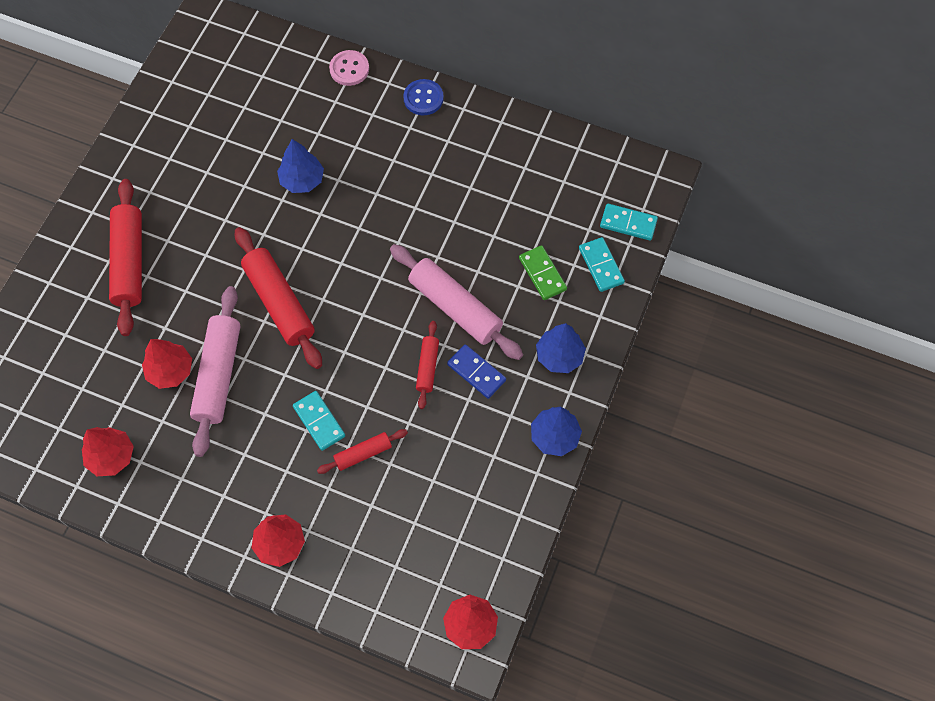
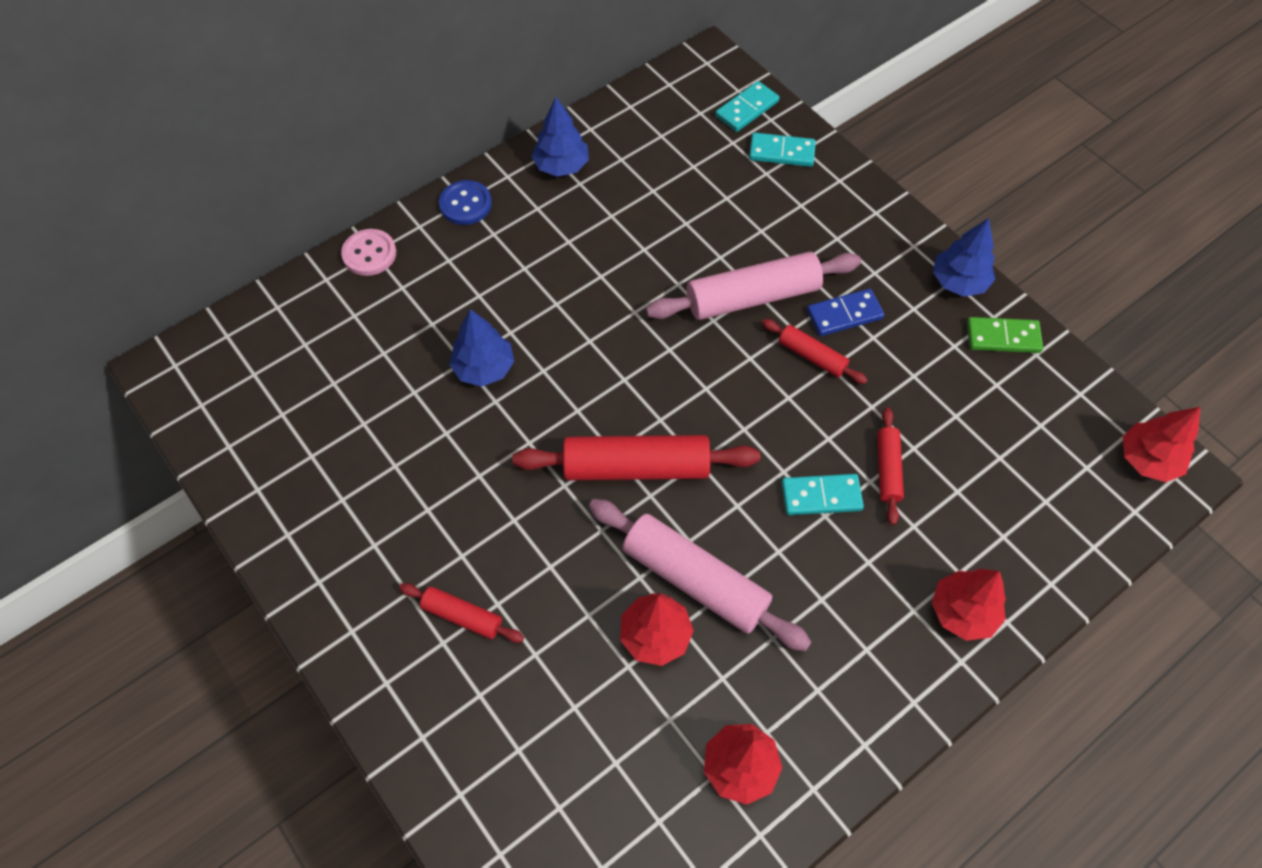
camera: 60 degrees left, 5 degrees down
(129, 262) = (462, 616): red rolling pin -> red rolling pin, size x0.53
(542, 274) = (760, 203): green domino -> green domino (1003, 337)
(559, 356) = (866, 234): blue tree -> blue tree (561, 166)

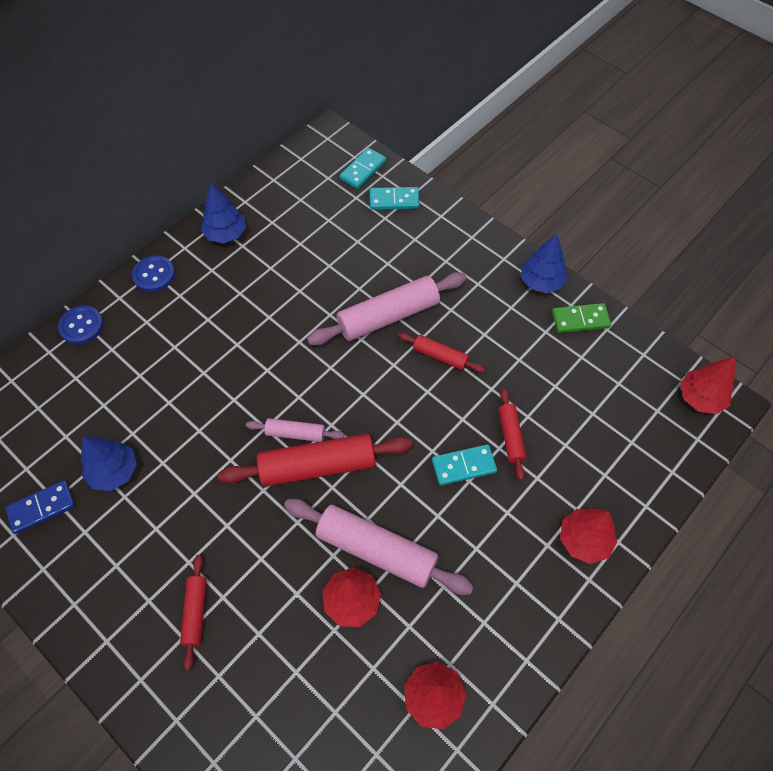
camera: 10 degrees left, 0 degrees up
(369, 254) = (81, 326): pink button -> blue button
(462, 616) = (195, 612): red rolling pin -> red rolling pin turned 75 degrees clockwise
(484, 368) = (186, 405): blue tree -> blue tree (114, 471)
(614, 423) = (295, 433): none -> pink rolling pin
(844, 315) = (460, 320): blue domino -> blue domino (42, 508)

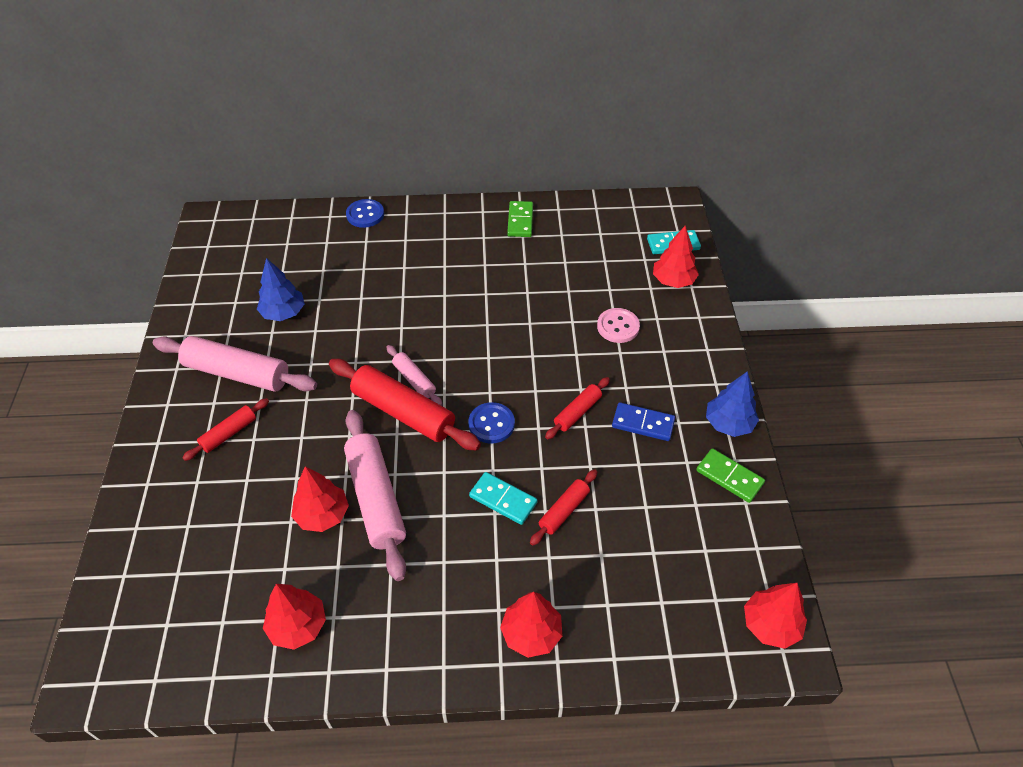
camera: 45 degrees right, 10 degrees down
(42, 508) = (223, 301): blue domino -> blue domino (643, 423)
(154, 275) = (443, 215): blue button -> blue button (491, 424)
(226, 234) = (520, 221): blue tree -> green domino
(388, 316) = (571, 355): pink rolling pin -> pink rolling pin (237, 373)
(394, 200) = (673, 281): turquoise domino -> red tree
(395, 267) = (618, 327): none -> pink button
(440, 356) = (577, 412): red rolling pin -> red rolling pin turned 60 degrees clockwise

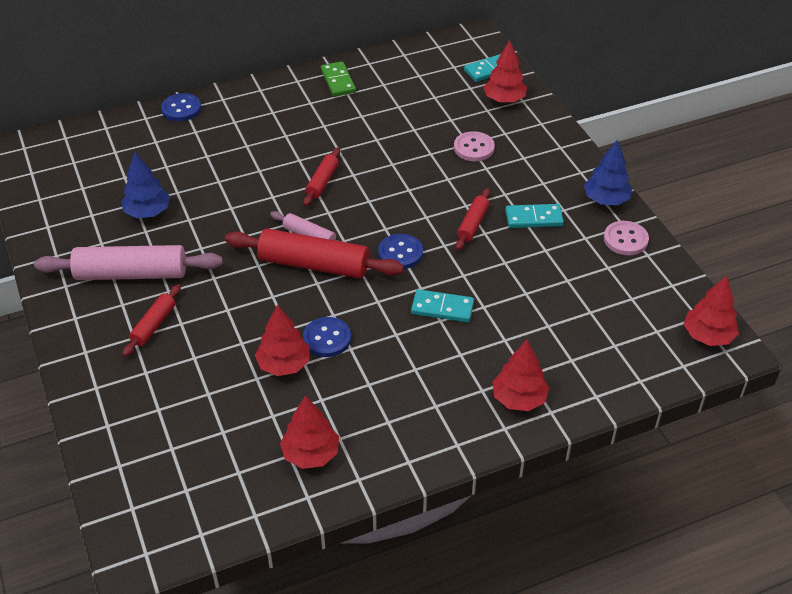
camera: 20 degrees left, 5 degrees down
(376, 498) = (327, 338): pink rolling pin -> blue button
(564, 511) = (499, 302): red rolling pin -> red rolling pin (322, 182)
(643, 423) = (534, 218): blue domino -> turquoise domino
(729, 477) = (625, 239): green domino -> pink button

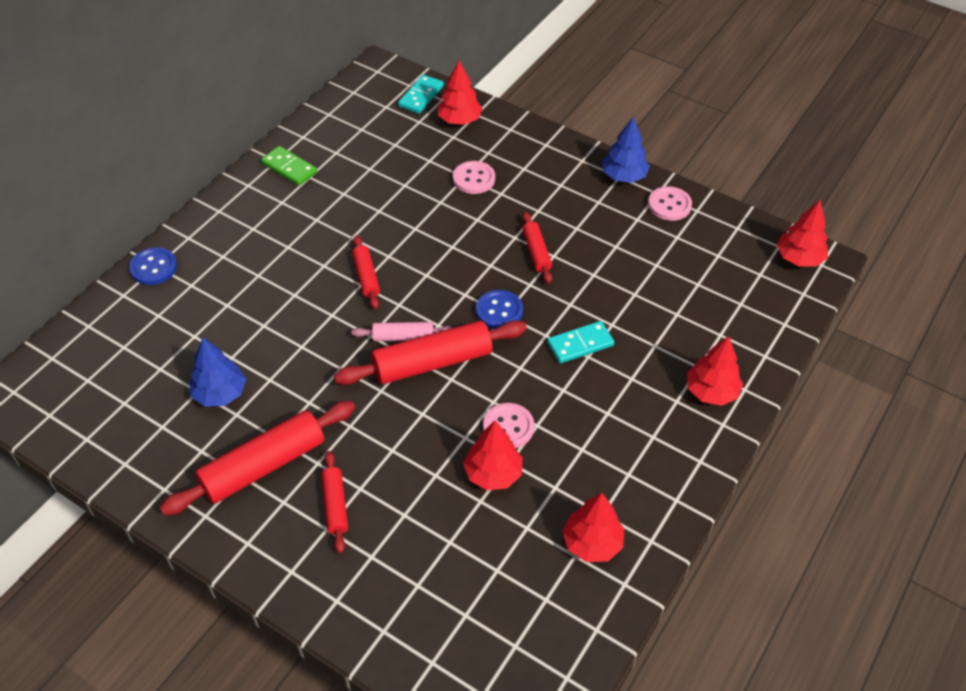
camera: 35 degrees left, 5 degrees up
(131, 274) = (263, 466): pink rolling pin -> red rolling pin
(327, 338) = (508, 427): blue button -> pink button
(534, 218) = (581, 221): turquoise domino -> none

